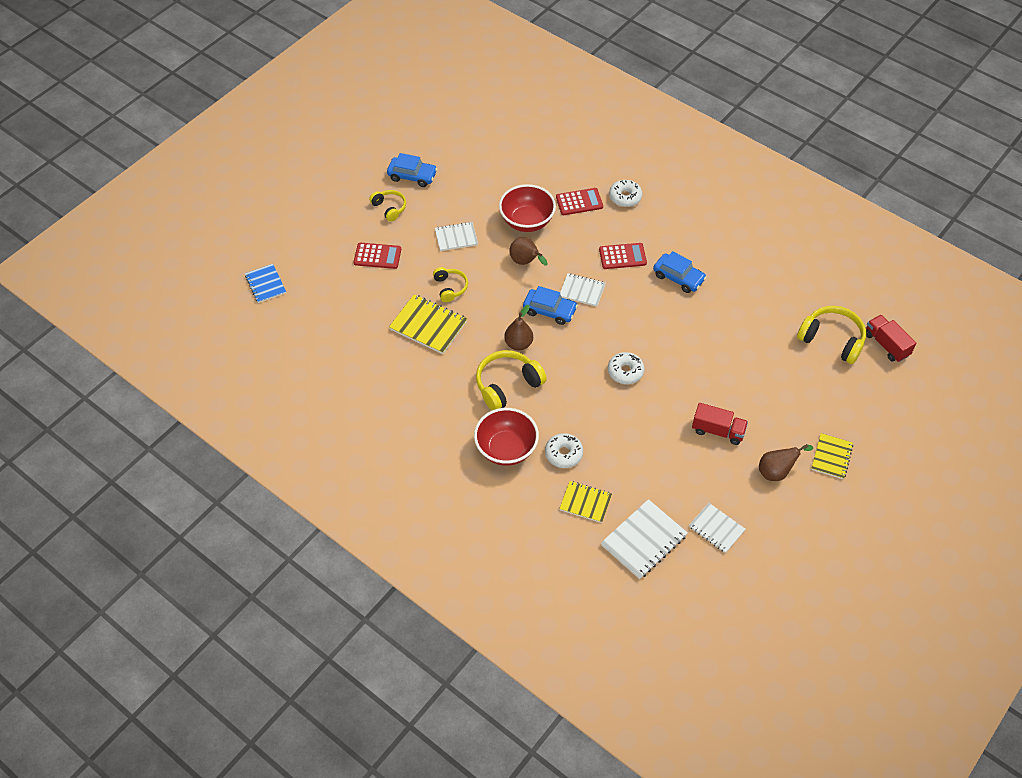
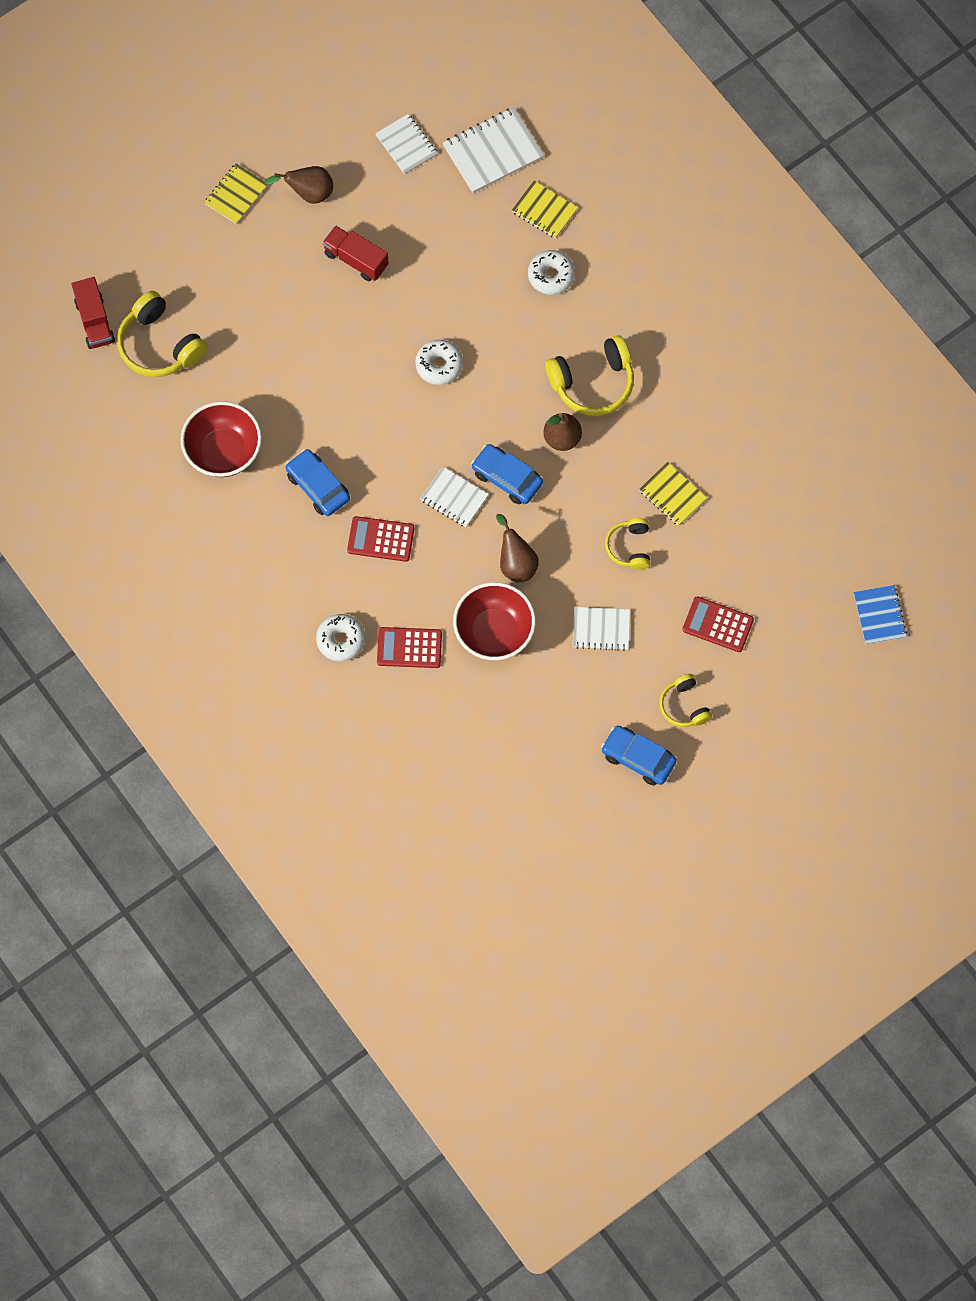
camera: 165 degrees left, 15 degrees up
(428, 325) = (672, 495): yellow notebook -> yellow notebook, size x0.65
(506, 449) = (618, 298): red bowl -> red bowl (223, 451)

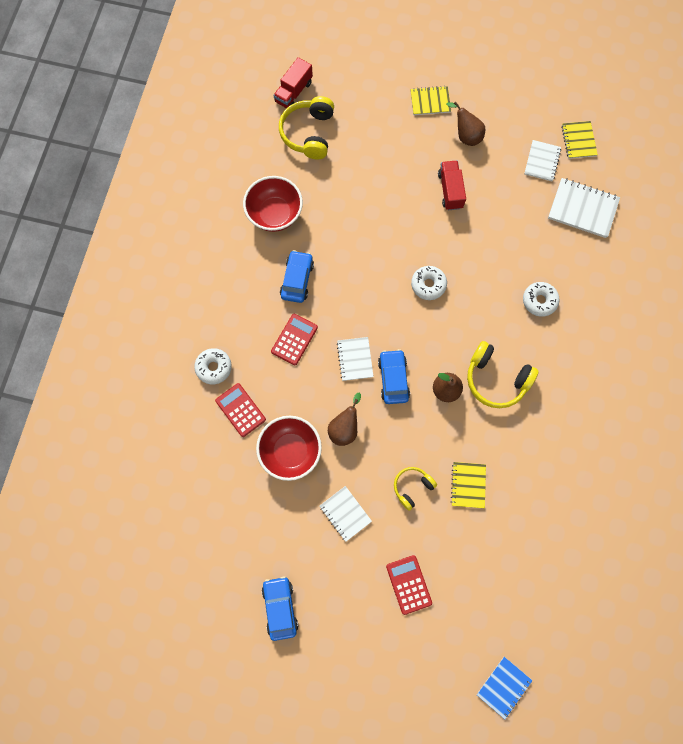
camera: 50 degrees right, 5 degrees up
(381, 539) = (294, 339): red calculator -> red calculator turned 60 degrees clockwise
(544, 210) = (574, 265): yellow notebook -> yellow notebook (578, 141)
(684, 706) = (338, 608): yellow headphones -> none

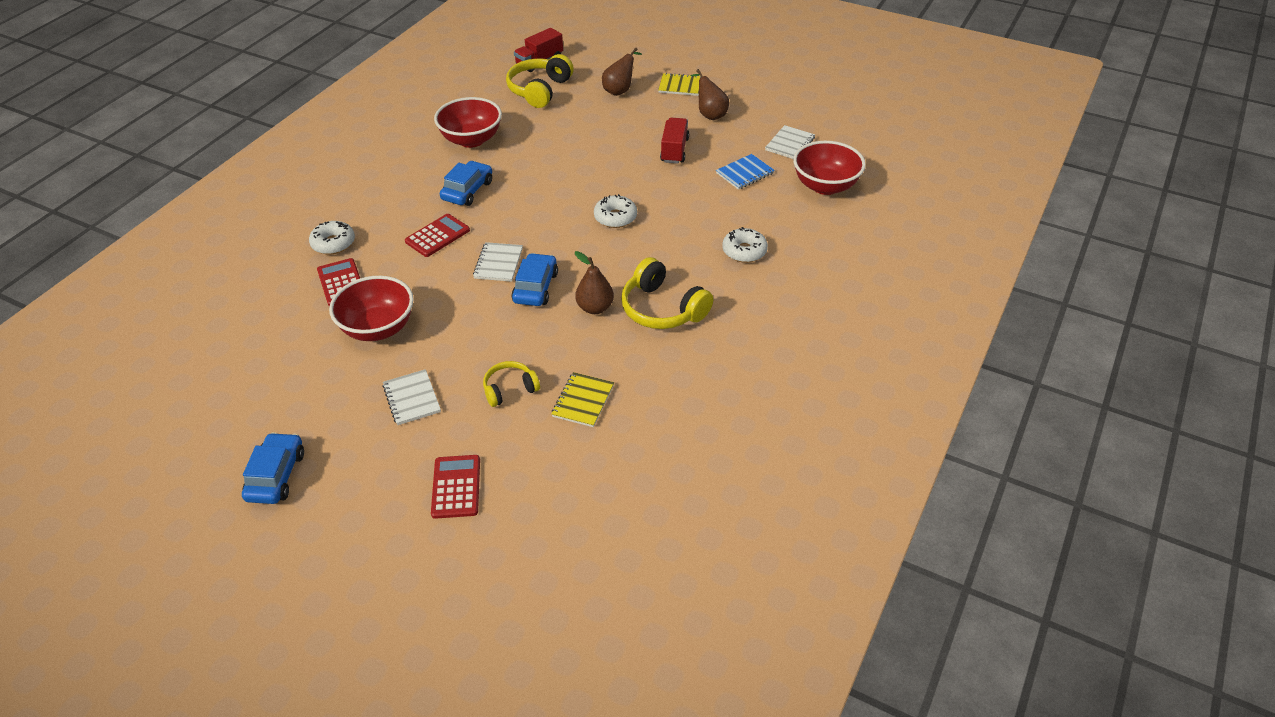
camera: 15 degrees right, 30 degrees down
(344, 428) = (454, 319): brown pear -> brown pear (620, 90)
(503, 687) = (535, 635): blue notebook -> blue notebook (745, 173)
(578, 141) = (838, 135): yellow notebook -> none
(582, 209) = (825, 186): white notebook -> red bowl

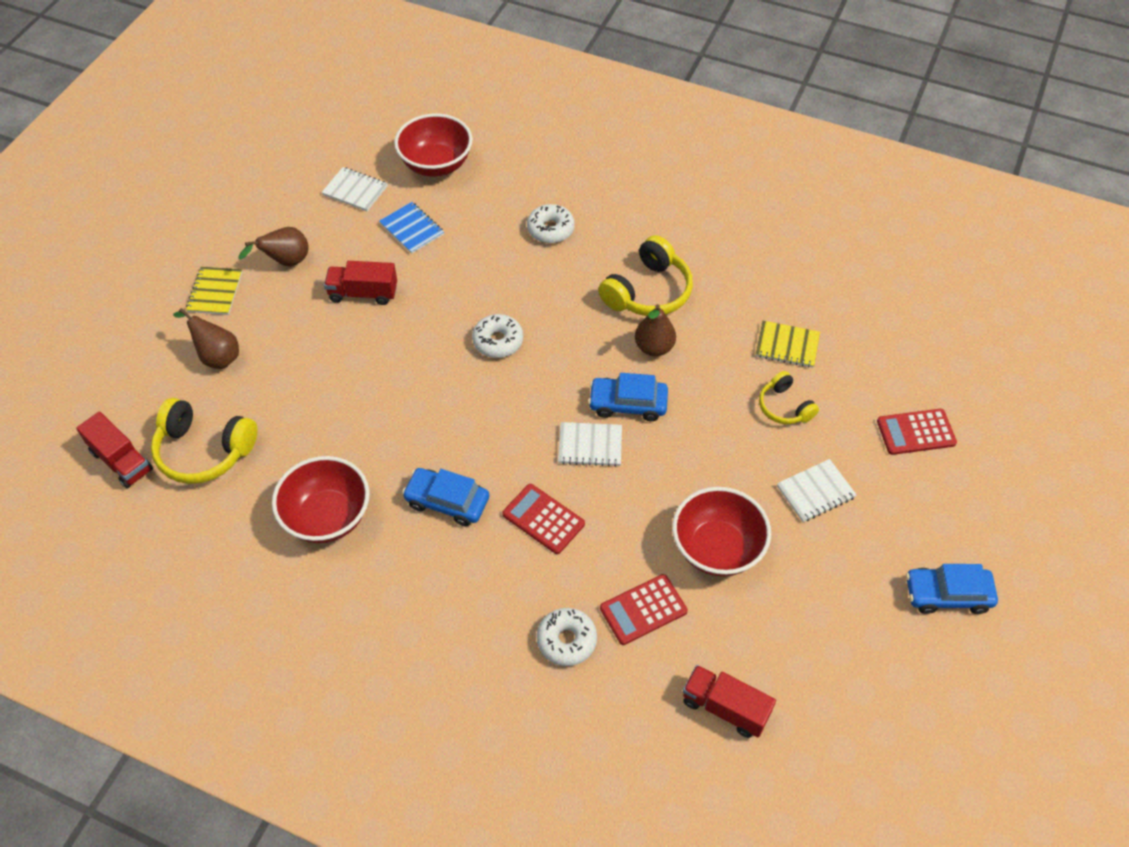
camera: 95 degrees left, 10 degrees up
(244, 319) = (725, 708): none -> red truck

